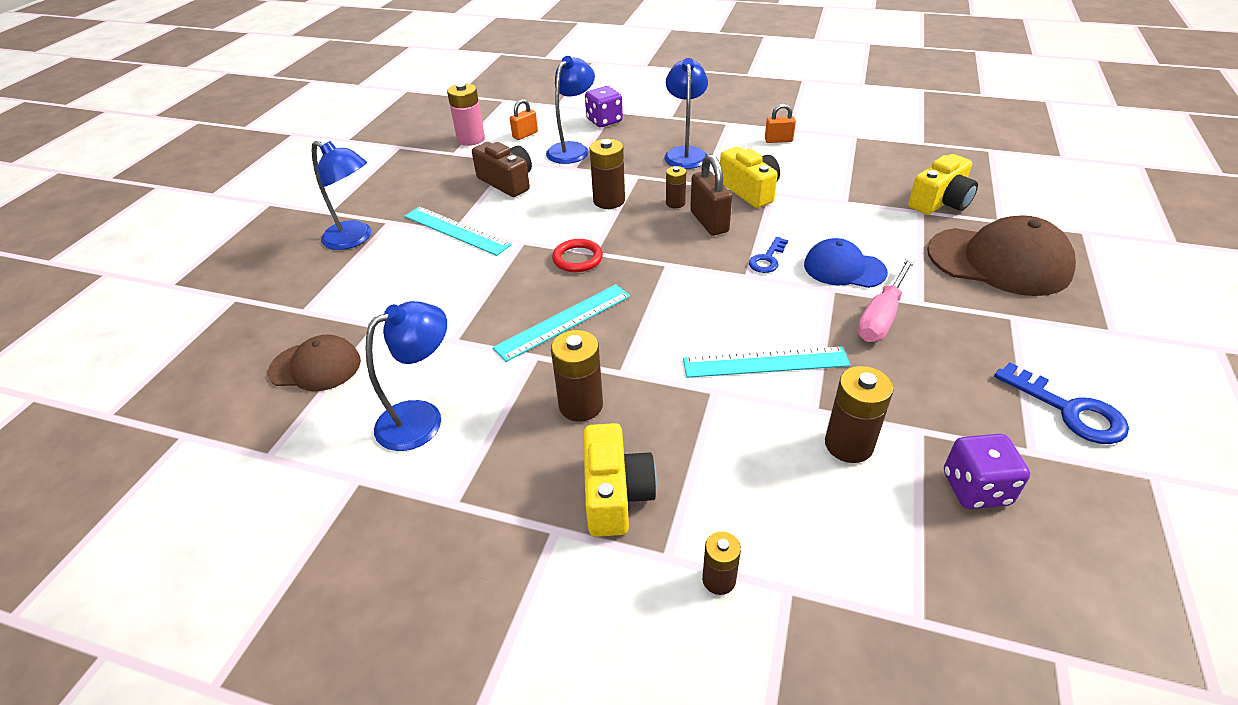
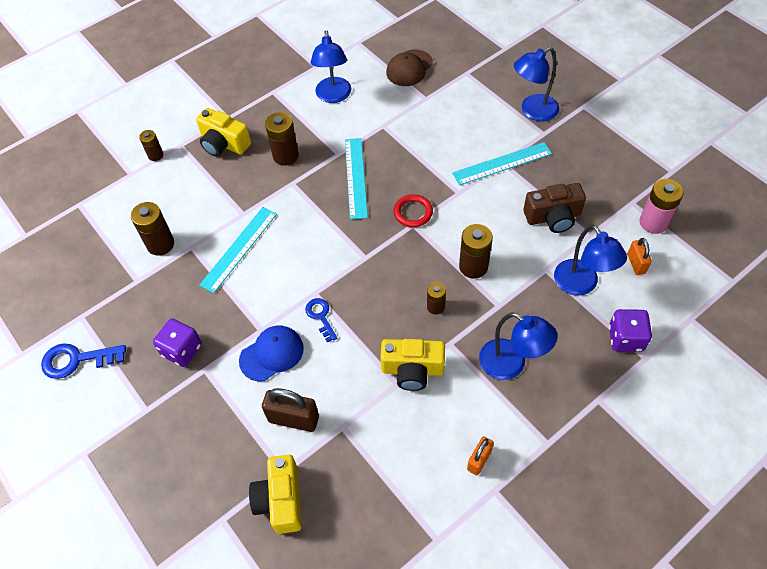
camera: 125 degrees right, 15 degrees up
(709, 222) = (393, 312): brown padlock -> brown padlock (293, 419)
(882, 316) = (215, 335): pink screwdriver -> none
(976, 488) = (93, 274): purple dice -> purple dice (182, 350)
(999, 261) = (189, 461): brown cap -> none

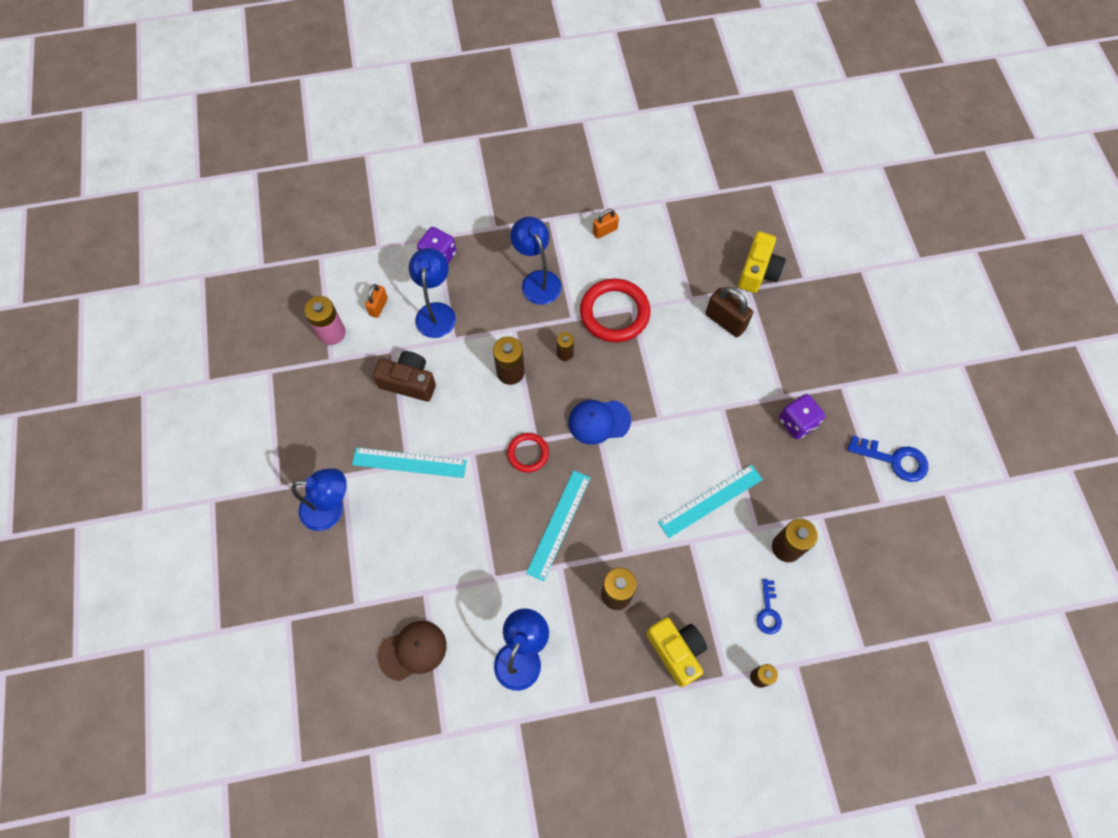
camera: 155 degrees left, 10 degrees up
(272, 354) = (721, 381): blue cap -> blue cap (599, 421)
(321, 316) = (665, 393): blue key -> blue key (768, 611)
(412, 370) = (614, 313): yellow camera -> red ring

